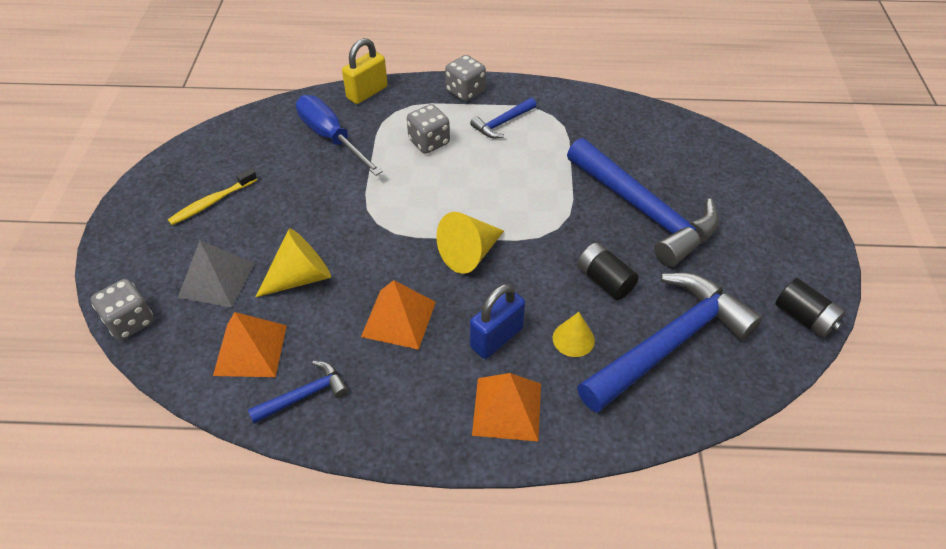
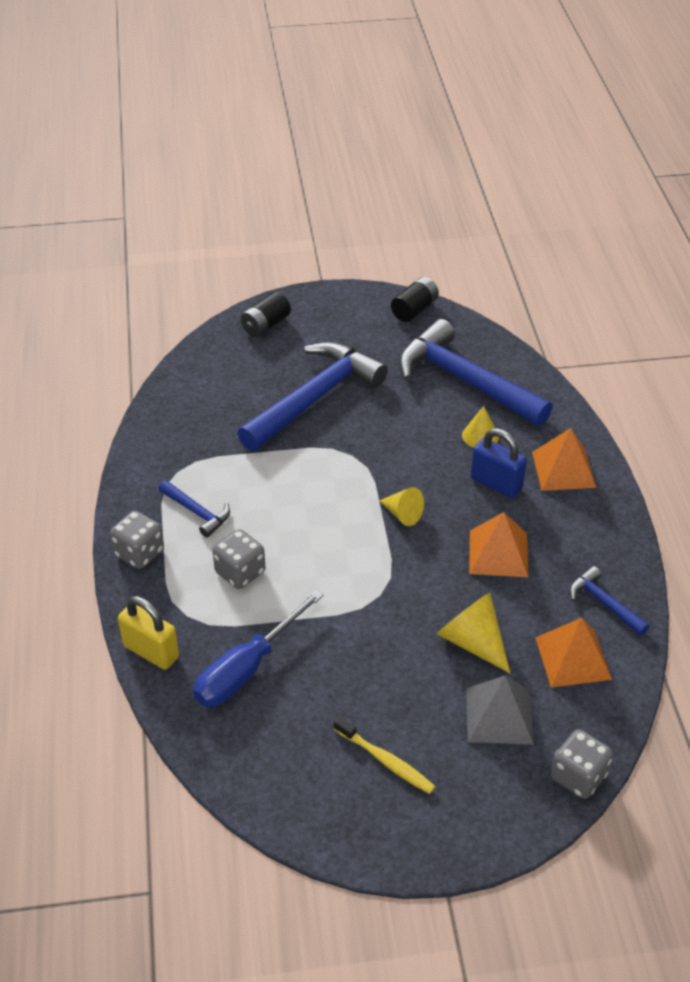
camera: 100 degrees left, 5 degrees down
(469, 253) = (402, 514): yellow cone -> yellow cone, size x0.63
(604, 280) = (409, 420): black battery -> black battery (265, 325)

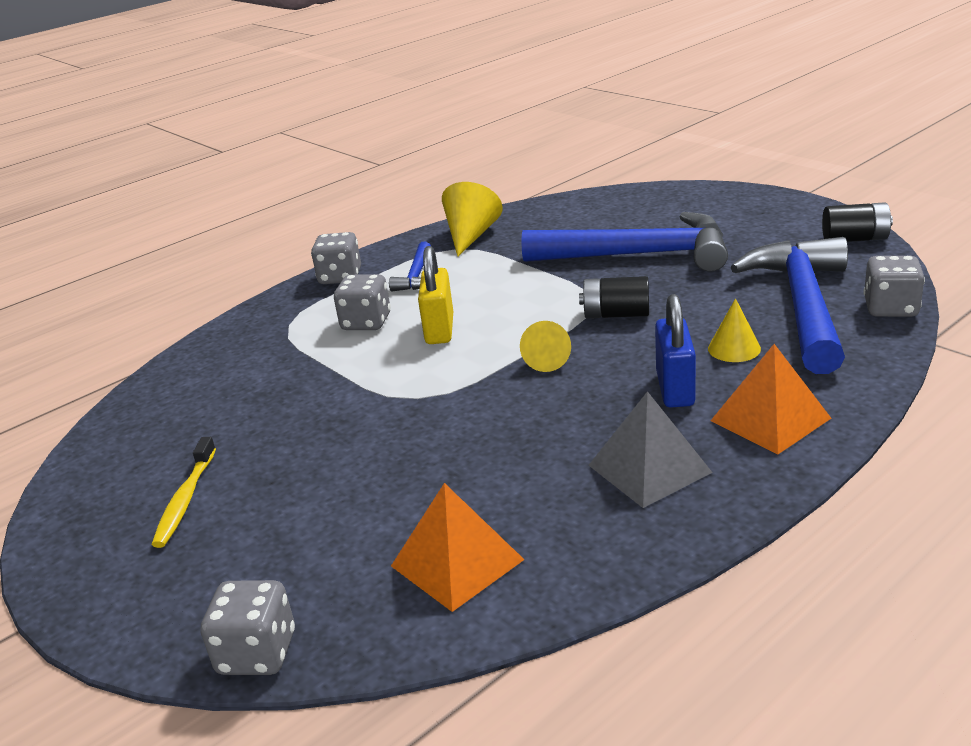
camera: 60 degrees right, 15 degrees down
(151, 651) = (231, 329): yellow padlock -> yellow padlock (440, 329)
(247, 669) = (249, 376): blue screwdriver -> none
(265, 325) = (695, 199): black battery -> black battery (616, 314)
(472, 641) = (408, 479): yellow cone -> yellow cone (471, 236)
(498, 553) = (566, 437): orange pyramid -> none
(499, 715) = (310, 546): grey pyramid -> grey pyramid (649, 468)
(507, 356) = (890, 308): none -> grey dice
(604, 603) = (581, 547): blue hammer -> none

